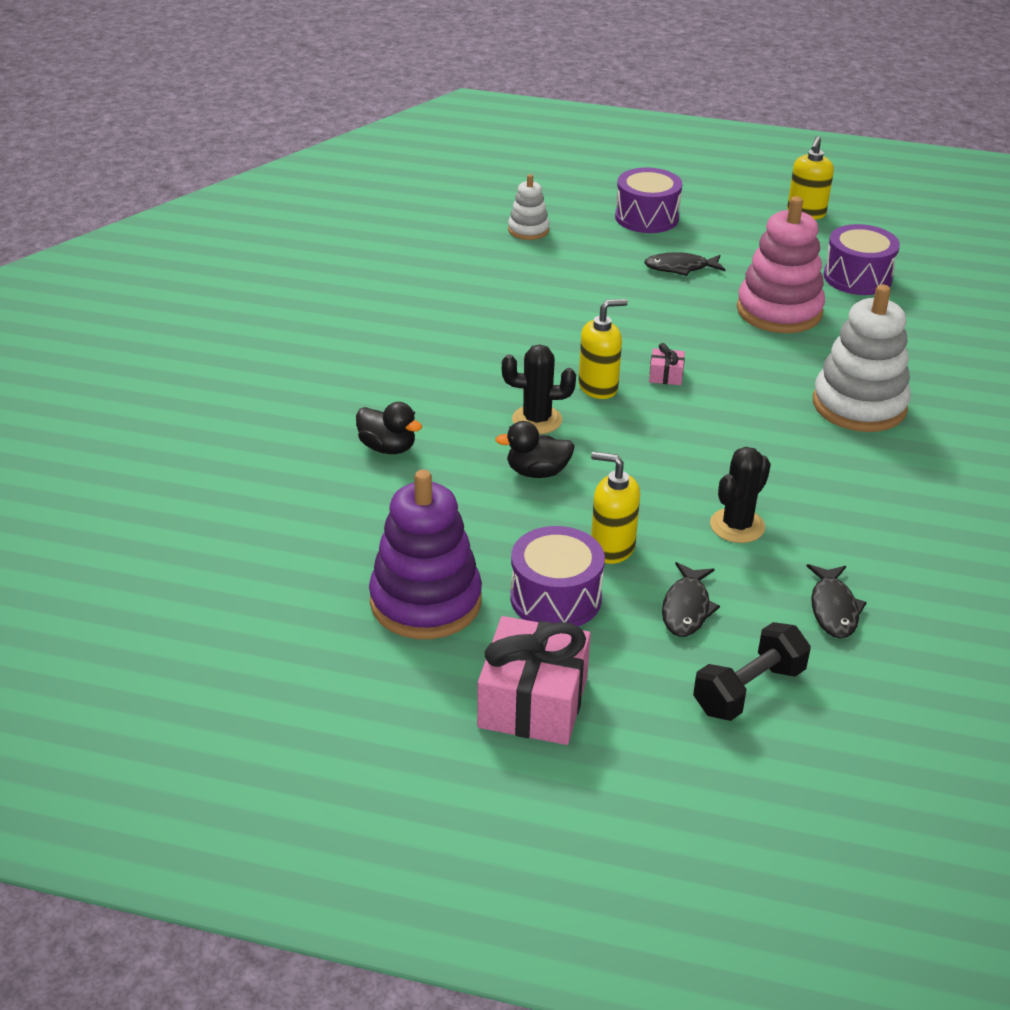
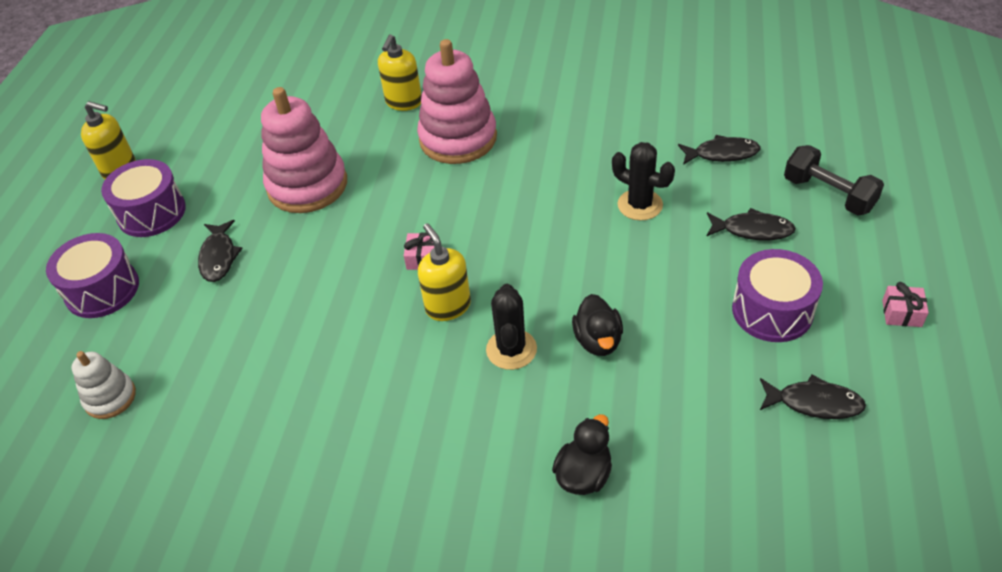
camera: 90 degrees left, 10 degrees up
(426, 602) = (814, 403): purple stacking toy -> black fish
(533, 702) = (901, 313): pink gift -> pink gift, size x0.44
(612, 548) = (693, 279): yellow soap dispenser -> yellow soap dispenser (403, 102)
(857, 277) = (250, 137): purple drum -> purple drum (151, 212)
(859, 405) = (458, 138): white stacking toy -> pink stacking toy

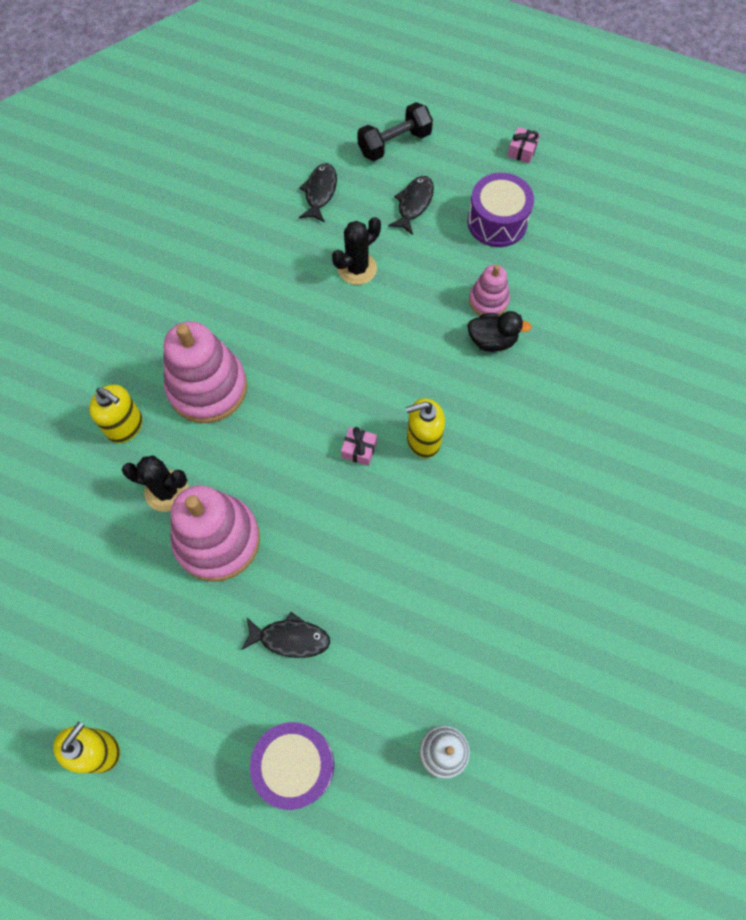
camera: 80 degrees left, 20 degrees up
(151, 212) = (193, 710): purple drum -> none
(511, 349) = (483, 403): black cactus -> black cactus (166, 491)
(583, 475) = (609, 383): black duck -> none
(652, 326) = (488, 300): none -> pink stacking toy
(814, 403) = (582, 229): black fish -> none

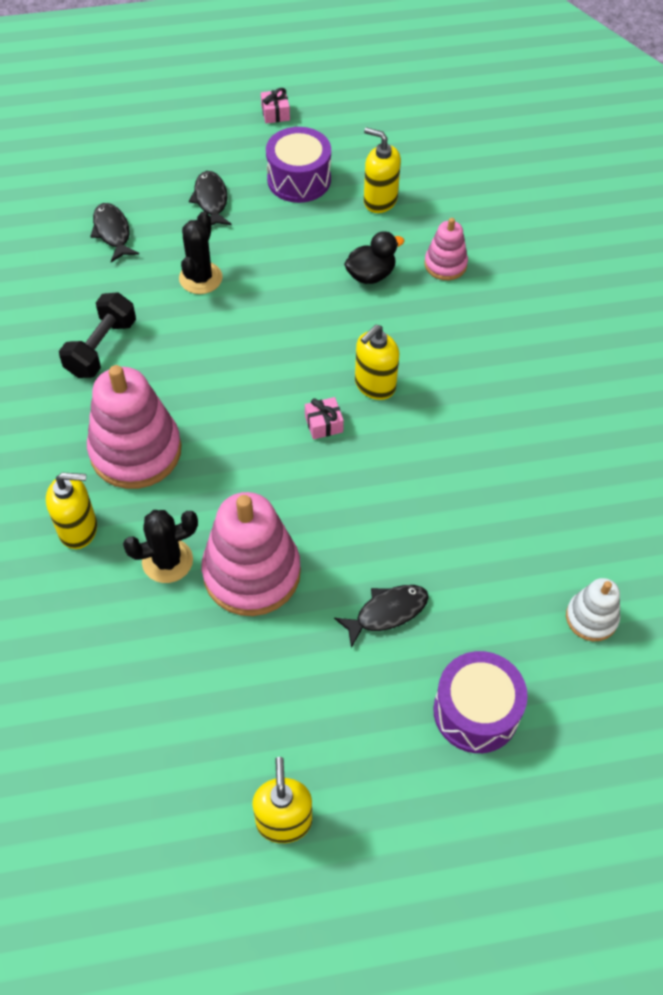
camera: 35 degrees left, 10 degrees down
(394, 144) = (152, 160): black dumbbell -> black dumbbell (101, 348)
(488, 300) = (342, 245): pink stacking toy -> pink stacking toy (445, 264)
(550, 277) = (380, 200): none -> yellow soap dispenser

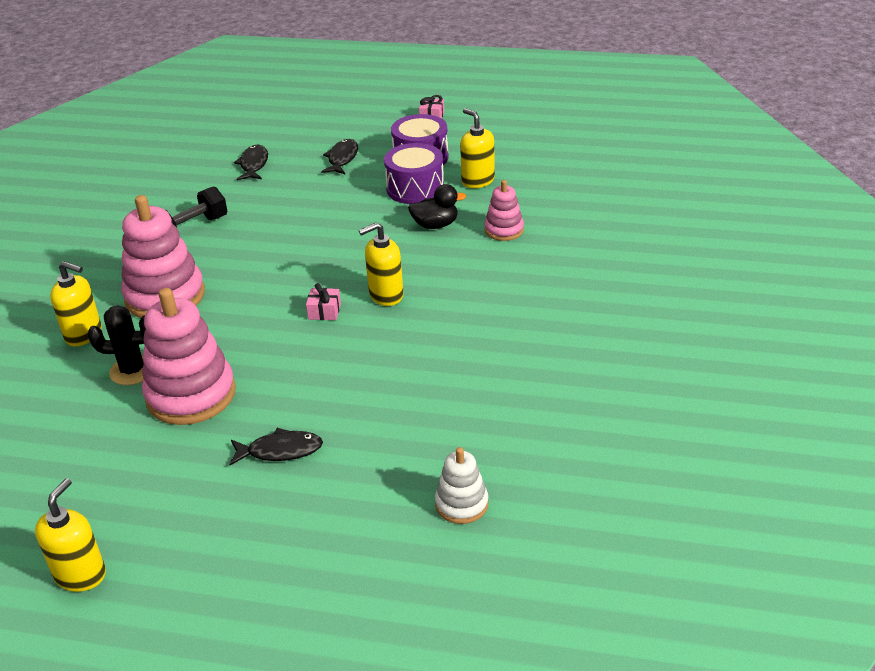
camera: 25 degrees right, 20 degrees down
(200, 278) = (298, 202): black cactus -> none
(476, 711) = (304, 544): purple drum -> purple drum (415, 188)

